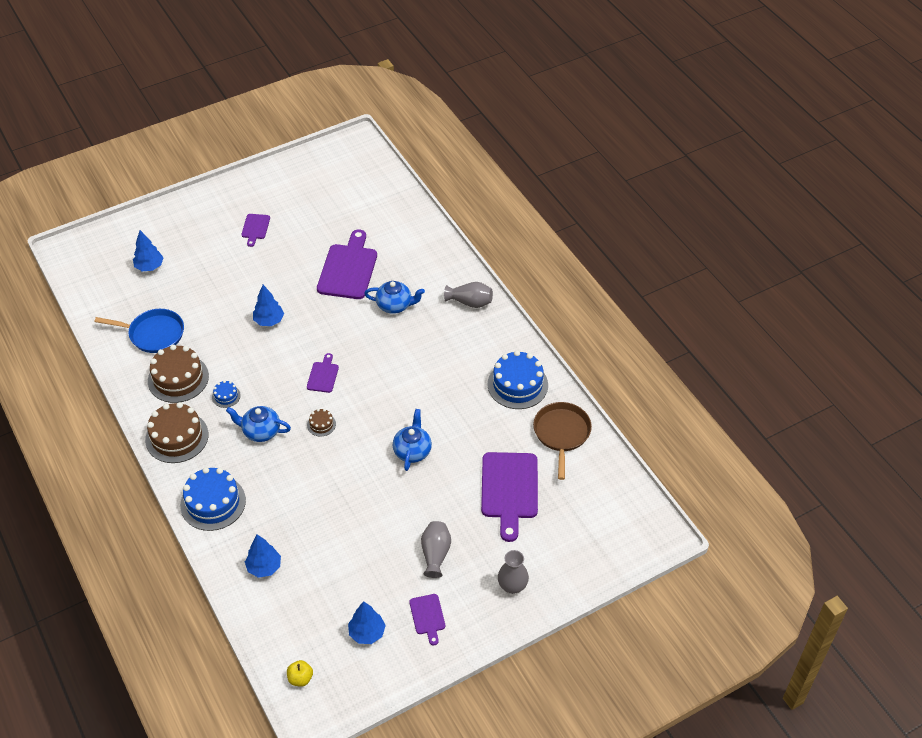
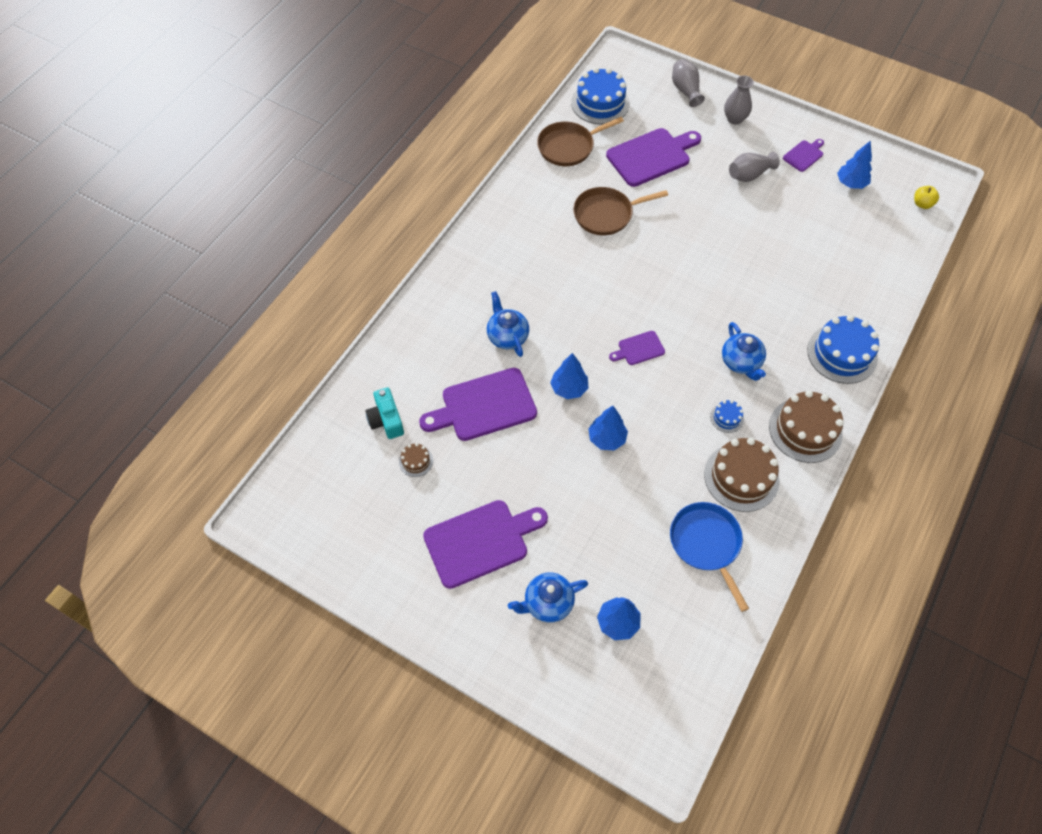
camera: 120 degrees left, 10 degrees up
(255, 228) = (480, 542): purple cutting board -> purple cutting board, size x2.01
(264, 567) = (863, 278): blue tree -> blue tree (569, 388)
(321, 424) = (694, 318): brown cake -> brown cake (416, 461)
(378, 217) = (386, 420): none -> turquoise camera
(412, 451) = (667, 236): blue teapot -> blue teapot (547, 603)
(466, 421) = (606, 214): none -> brown pan
(470, 302) = (460, 276): grey vase -> grey vase (685, 90)
(517, 385) = (537, 197): blue cake -> blue cake (600, 103)

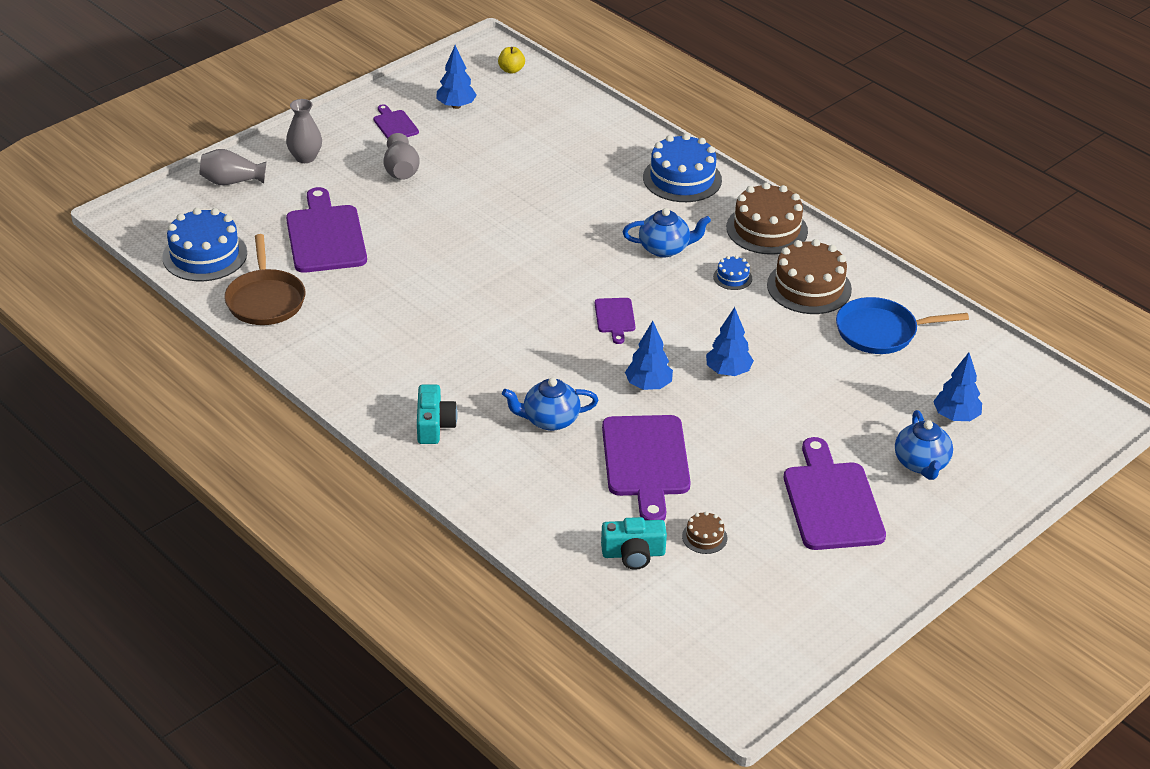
camera: 75 degrees left, 20 degrees down
(478, 272) = (434, 425): none -> turquoise camera
(606, 214) = (399, 295): brown pan -> none

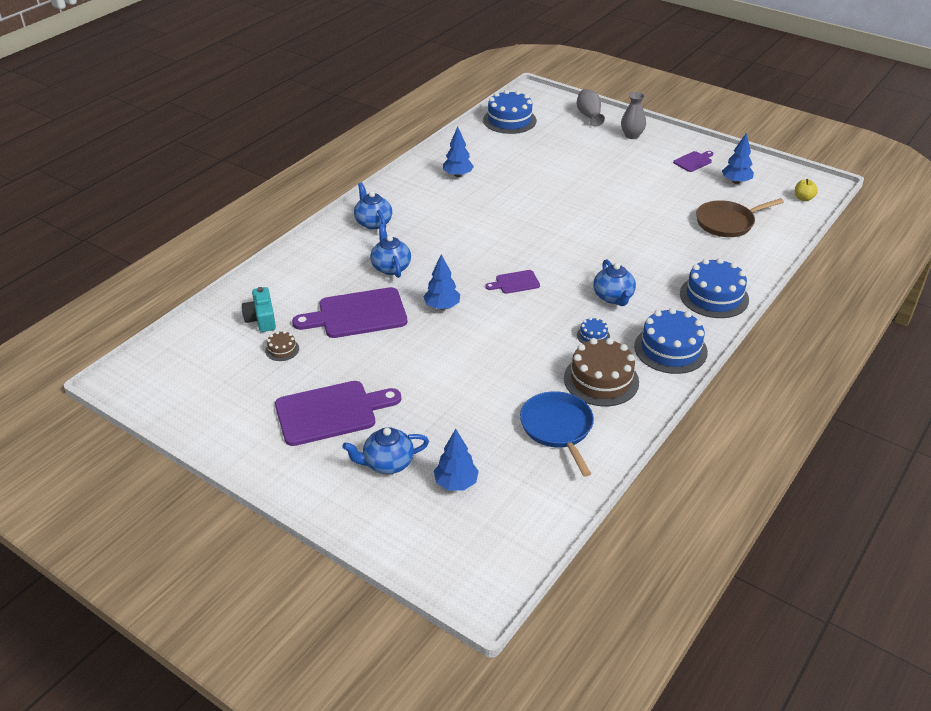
camera: 80 degrees right, 0 degrees up
(265, 300) = (475, 146): brown pan -> brown pan (727, 223)
(325, 236) = (550, 156): purple cutting board -> none
(401, 171) = (640, 172): grey vase -> none
(434, 425) = (373, 223): turquoise camera -> blue teapot
(728, 372) = (471, 344): blue tree -> blue tree (457, 175)
(767, 229) = (670, 349): brown cake -> blue cake

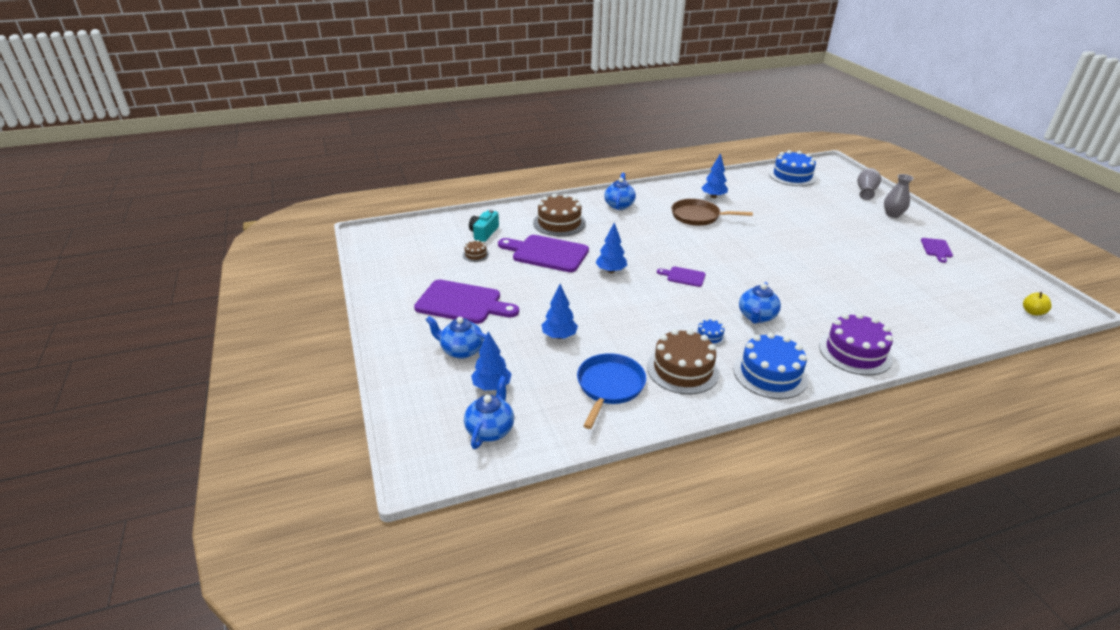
camera: 35 degrees right, 5 degrees down
(332, 271) = (559, 223): none -> brown cake
(391, 267) = (601, 234): blue teapot -> blue teapot (490, 429)
(693, 161) = (936, 249): purple cutting board -> purple cutting board turned 105 degrees clockwise
(714, 296) = (855, 352): blue cake -> purple cake
(727, 223) = (926, 303): brown pan -> brown pan (698, 216)
(736, 182) = (967, 276): blue tree -> blue tree (559, 336)

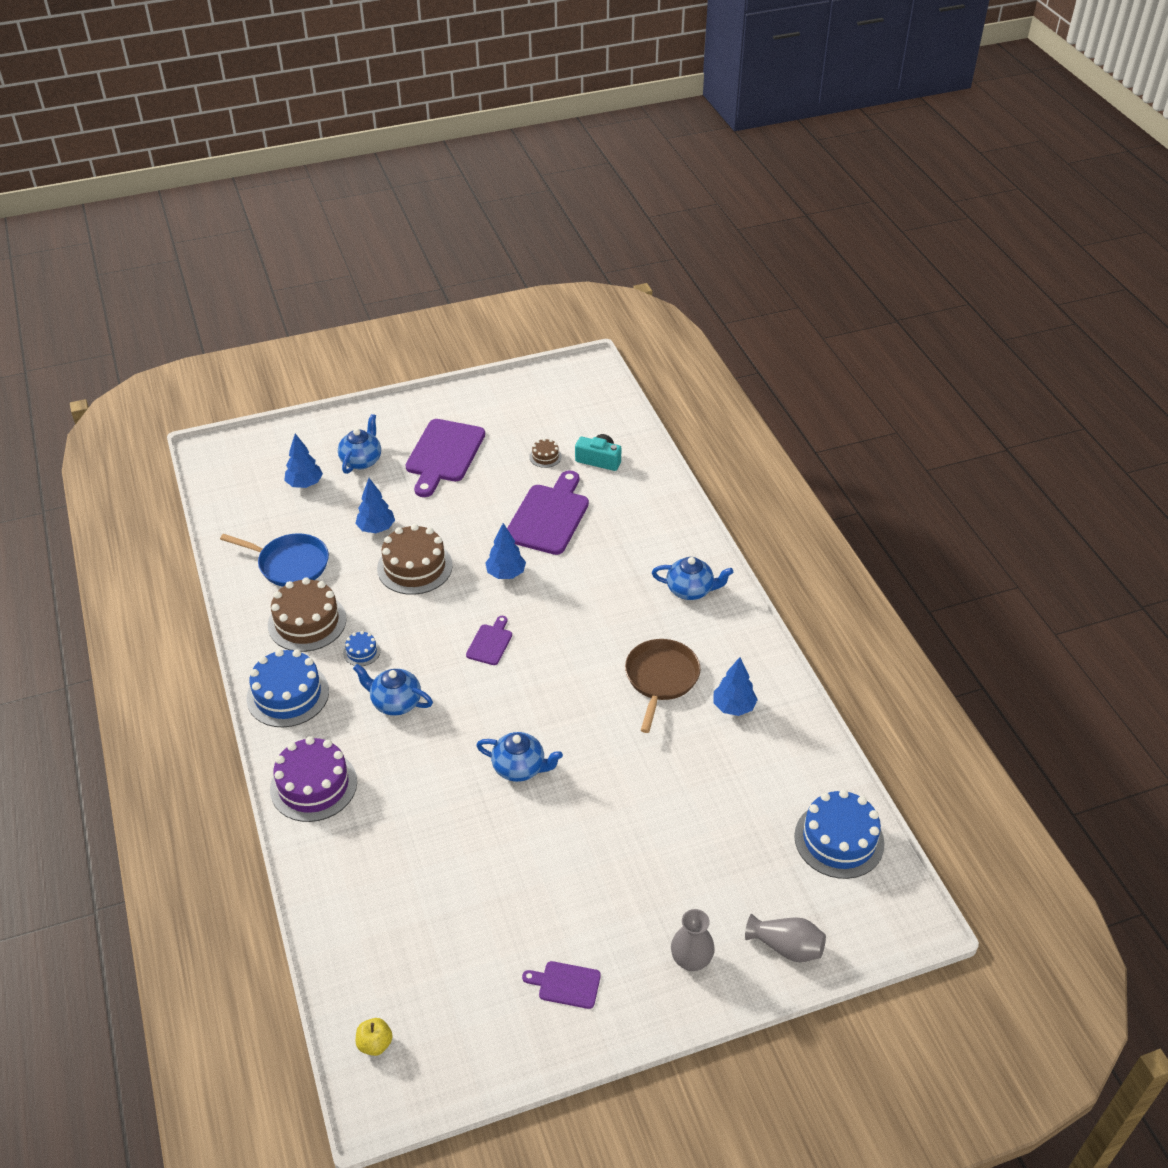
camera: 90 degrees right, 10 degrees up
(490, 429) = (248, 486): blue teapot -> blue teapot (520, 768)
(559, 223) = (630, 527): brown cake -> brown cake (414, 567)

